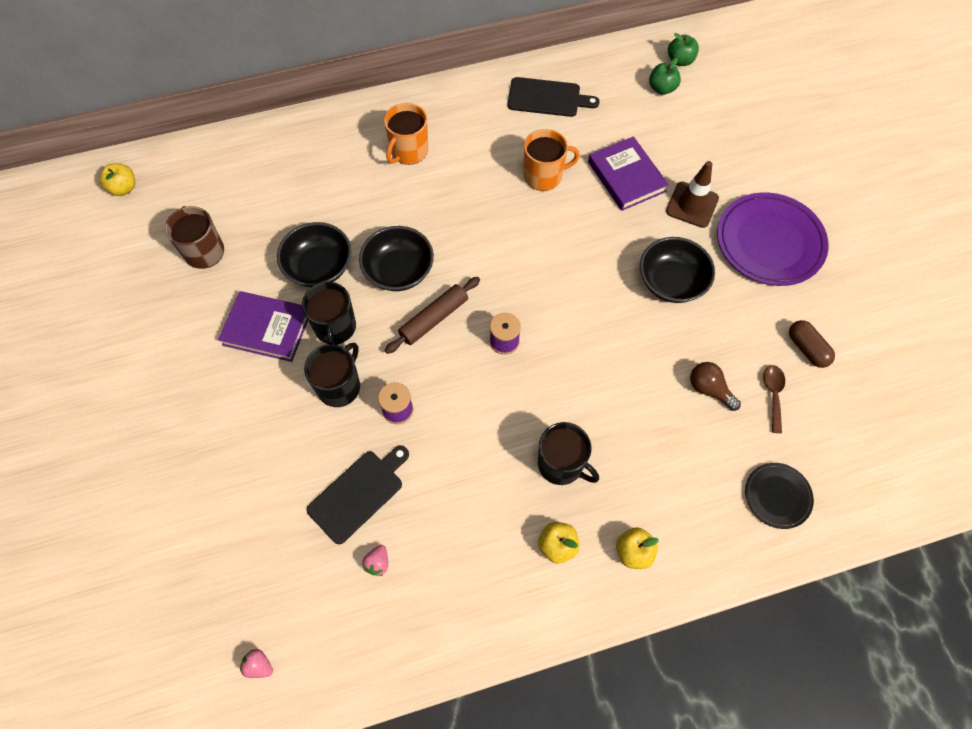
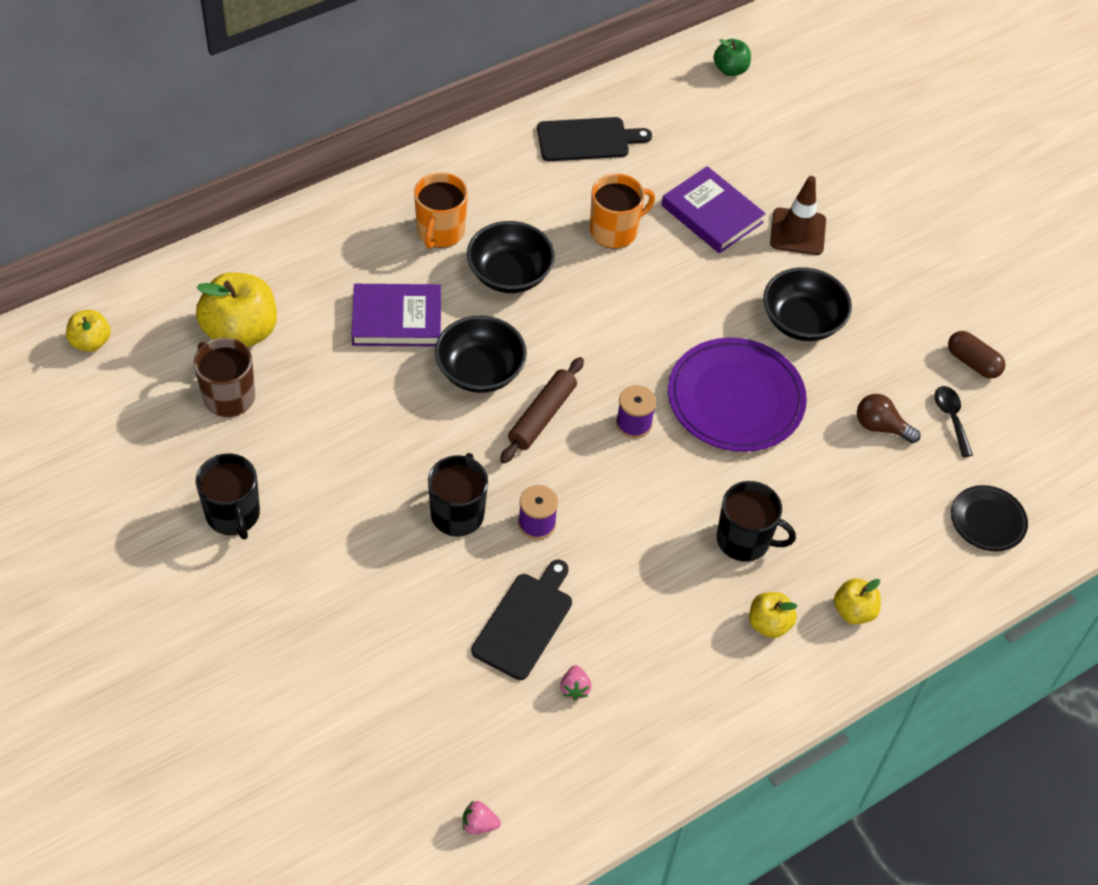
camera: 20 degrees left, 10 degrees down
(232, 202) = (240, 332): none -> yellow apple
(267, 329) = (344, 468): purple book -> purple book (397, 319)
(319, 267) = (380, 386): black bowl -> black bowl (509, 274)
(335, 328) = (427, 450): black mug -> black mug (233, 515)
(662, 88) = (719, 105): green apple -> none
(769, 242) = (897, 256): purple plate -> purple plate (735, 399)
(773, 394) = (951, 418): brown spoon -> black spoon

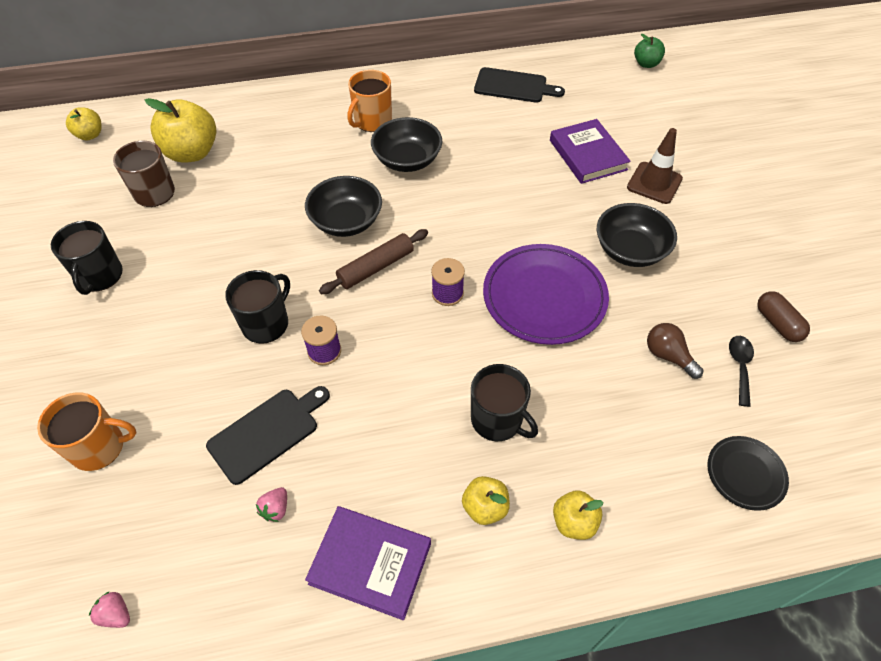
camera: 25 degrees right, 0 degrees up
(397, 319) = (306, 171): purple book -> purple book (370, 563)
(615, 231) = (504, 149): orange mug -> orange mug (99, 447)

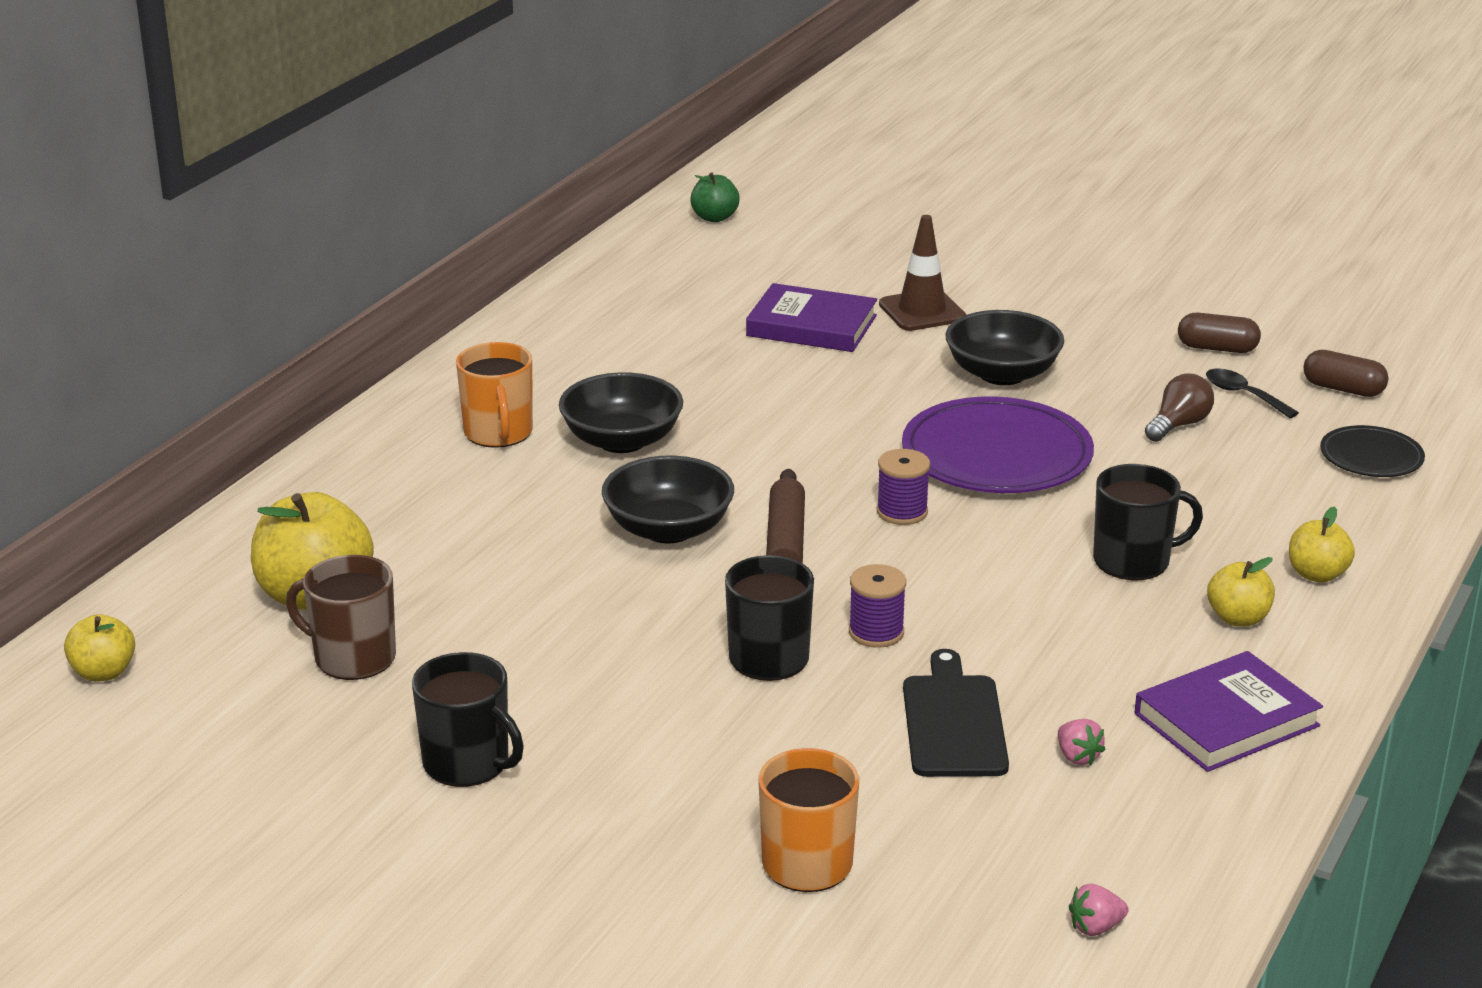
camera: 50 degrees left, 25 degrees down
(514, 86) = (605, 312): black cutting board -> none
(668, 356) = (1178, 425): brown light bulb -> brown light bulb turned 135 degrees clockwise
(810, 412) = (1343, 389): none -> brown capsule

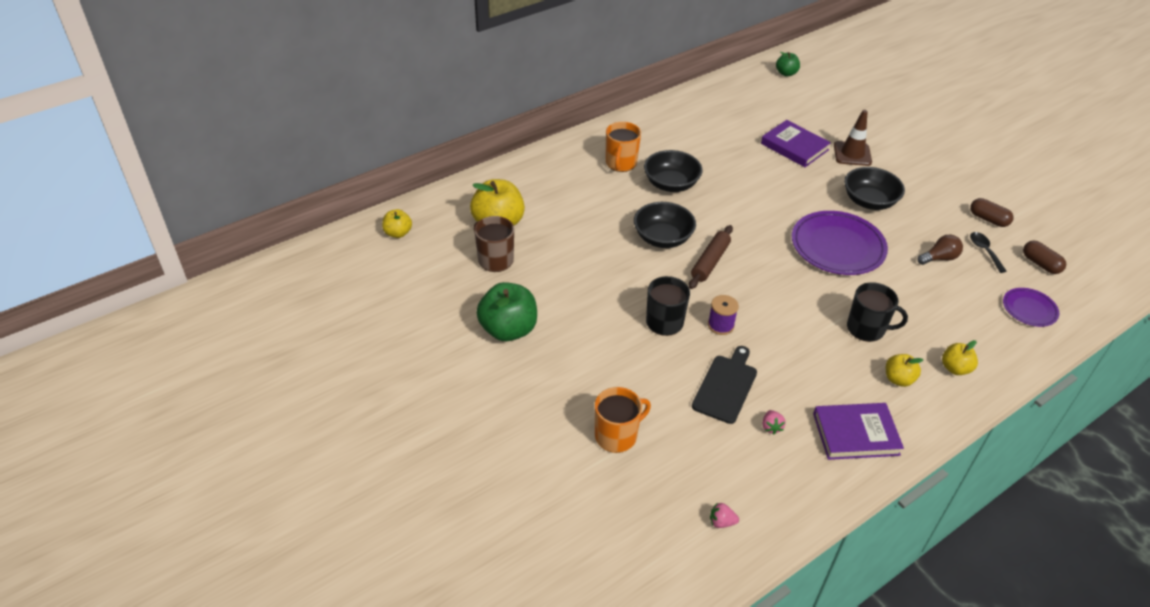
camera: 25 degrees right, 15 degrees up
(468, 763) = (508, 330): black mug -> green apple
(902, 512) = (773, 263): purple spool -> none
(1371, 457) = (1029, 309): black plate -> purple plate

